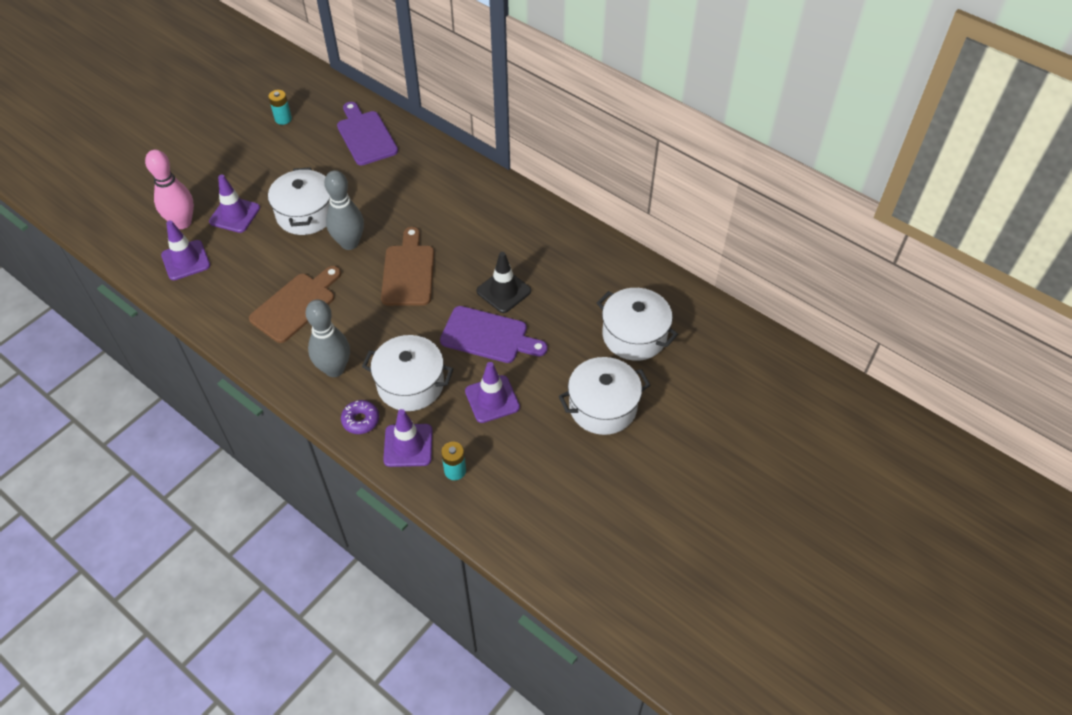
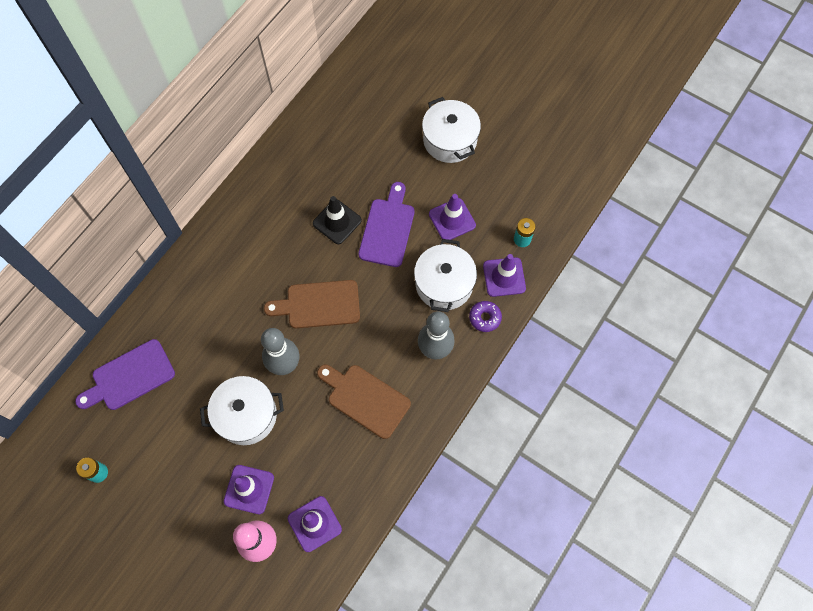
camera: 95 degrees left, 15 degrees up
(634, 335) = (377, 120): white pot -> none

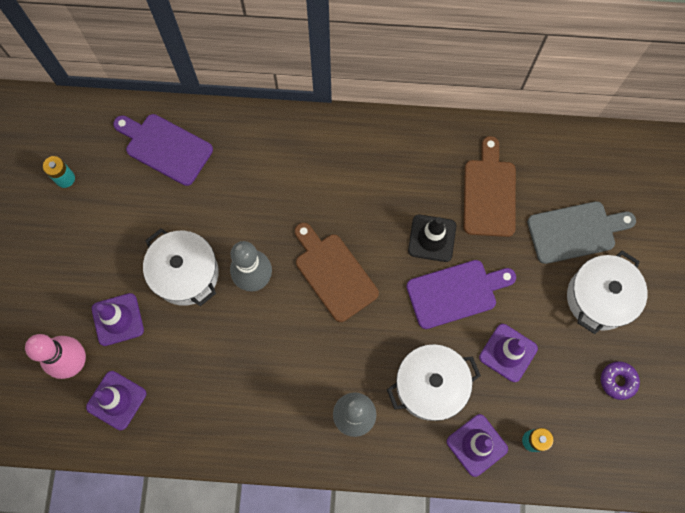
camera: 60 degrees right, 5 degrees up
(365, 399) = (263, 376): brown cutting board -> brown cutting board (489, 193)
(394, 127) = (575, 231): none -> grey cutting board
(485, 318) = (418, 450): purple donut -> purple donut (618, 381)

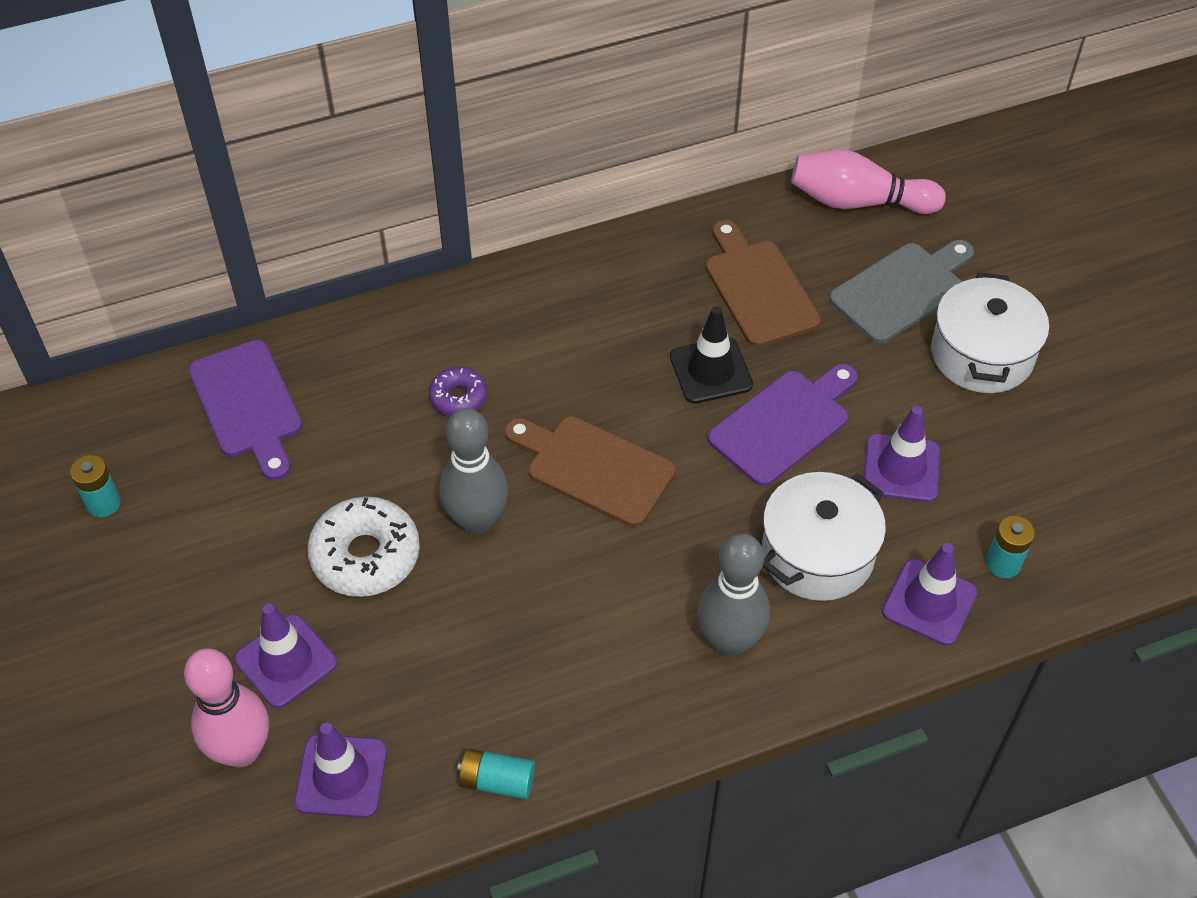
camera: 25 degrees left, 20 degrees down
(165, 148) = (248, 405): purple cutting board -> purple cutting board turned 120 degrees counterclockwise
(186, 274) = (365, 556): white pot -> white donut
(192, 441) = (497, 781): none -> turquoise battery
(583, 156) = (858, 201): none -> pink bowling pin
(618, 381) = (1070, 442): purple donut -> purple donut (458, 397)

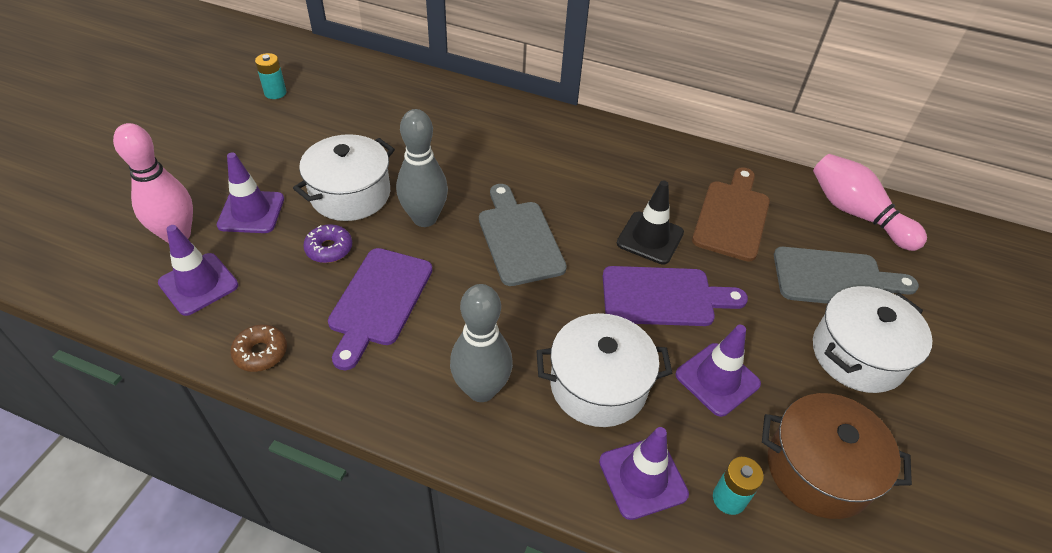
camera: 40 degrees right, 5 degrees down
(248, 405) = (388, 96): purple cutting board -> purple cutting board (379, 301)
(365, 556) = (350, 194): white donut -> white pot
(458, 397) = (490, 157): purple donut -> purple donut (329, 249)
(497, 781) = (261, 353): turquoise battery -> brown donut
(594, 468) = (519, 238): brown cutting board -> grey cutting board
(1040, 484) = (818, 469): none -> brown pot

